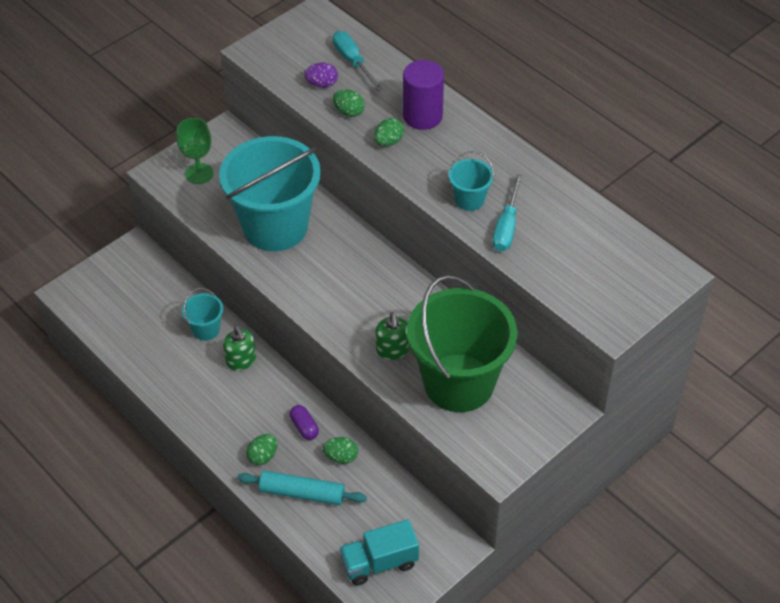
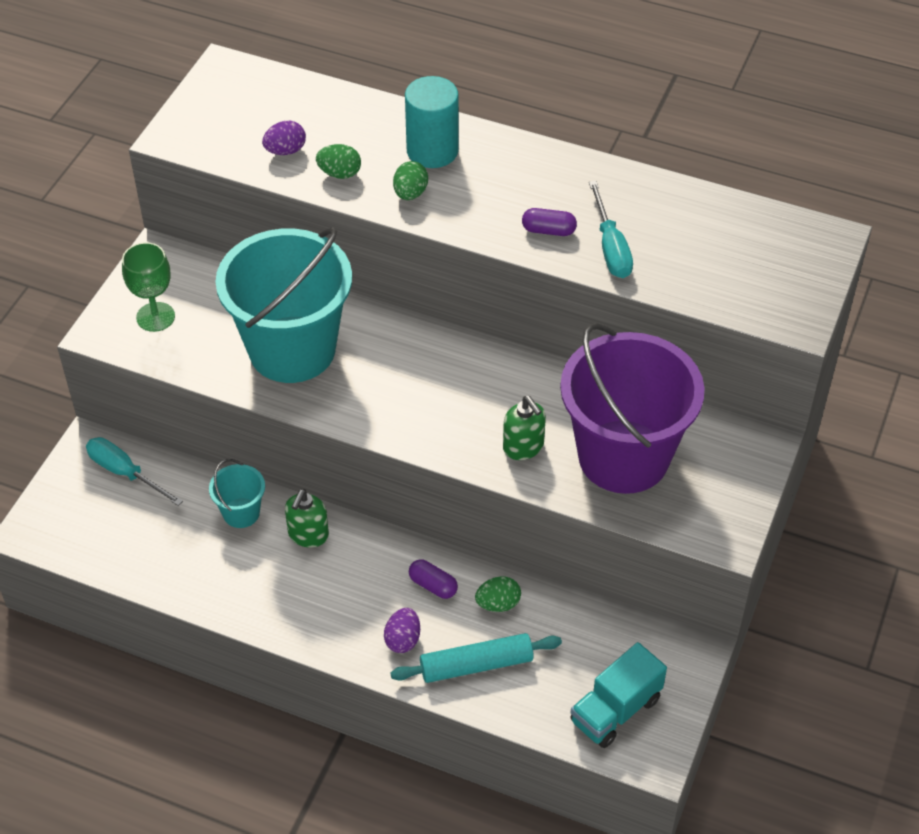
camera: 25 degrees left, 0 degrees up
(241, 361) = (308, 535): green soap dispenser -> green soap dispenser turned 75 degrees clockwise
(263, 456) = (403, 639): green egg -> purple egg
(353, 61) = (307, 112): turquoise screwdriver -> turquoise screwdriver (125, 472)
(422, 116) = (432, 151): purple cylinder -> turquoise cylinder
(458, 383) = (623, 456): green bucket -> purple bucket
(469, 199) = (548, 230): turquoise bucket -> purple capsule

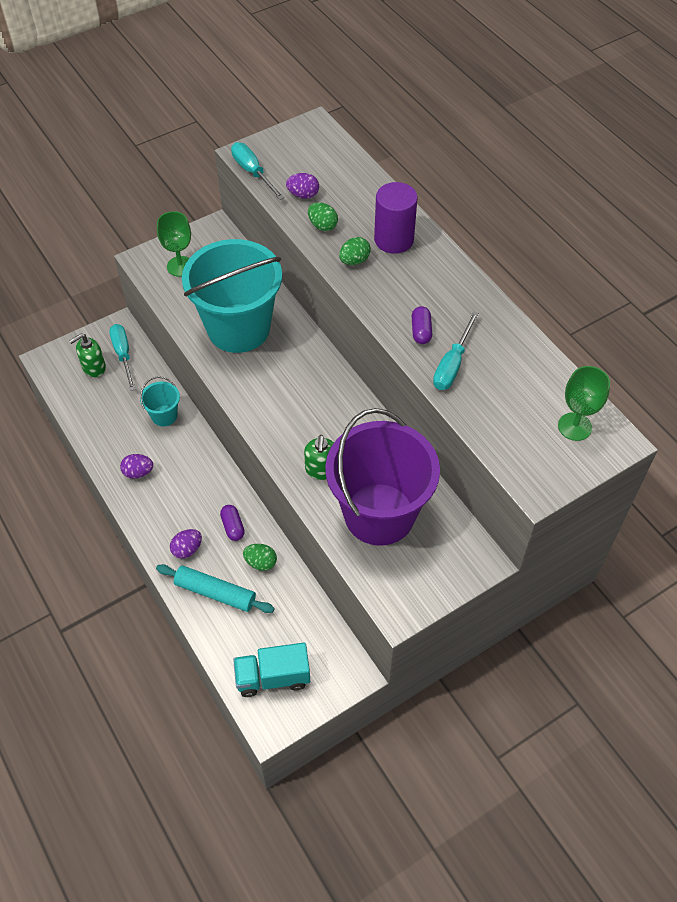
camera: 35 degrees right, 5 degrees up
(201, 153) = (252, 172): none -> turquoise screwdriver
(268, 592) = (138, 472): none -> purple egg
(308, 535) = (189, 451): green soap dispenser -> green soap dispenser (94, 367)
(432, 151) = (394, 239): turquoise cylinder -> purple cylinder
(548, 230) = (421, 331): purple capsule -> purple capsule turned 45 degrees clockwise
(780, 245) = (574, 426): none -> green goblet

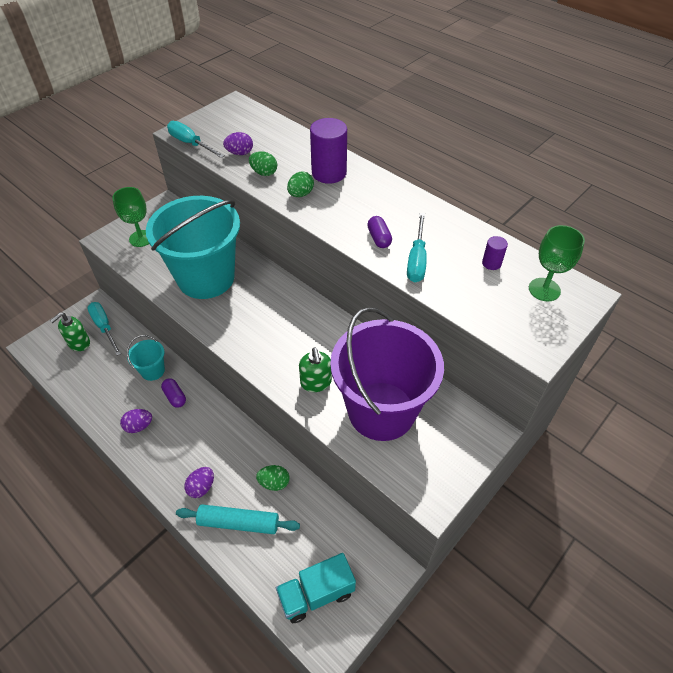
camera: 15 degrees left, 5 degrees down
(233, 527) = (239, 455): purple capsule -> purple capsule (175, 397)
(531, 385) = (491, 263): none -> purple cylinder

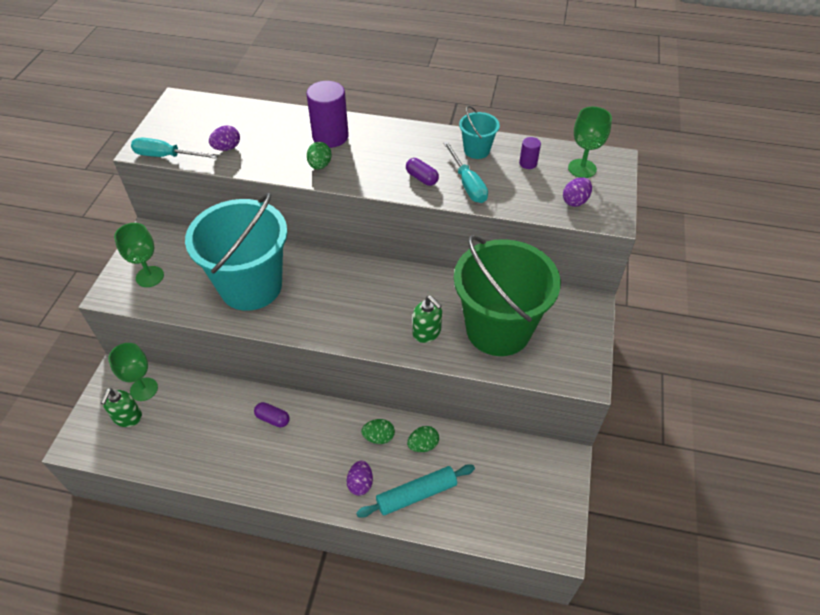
camera: 30 degrees left, 0 degrees up
(104, 327) = (144, 389): turquoise screwdriver -> green goblet
(139, 426) = (257, 463): purple egg -> purple egg (575, 201)
(153, 371) = (231, 406): turquoise bucket -> turquoise bucket (476, 150)
(264, 173) = (267, 158): green egg -> green egg (379, 437)
(316, 594) = (522, 513): turquoise truck -> none
(381, 411) = (498, 329): purple bucket -> green bucket

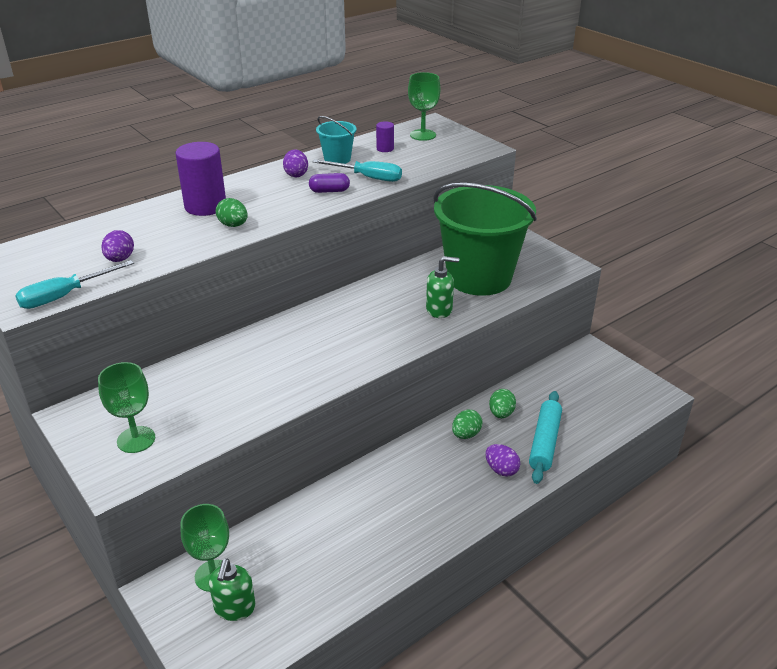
camera: 50 degrees left, 15 degrees down
(127, 417) = (234, 608): green soap dispenser -> green soap dispenser turned 45 degrees clockwise
(251, 286) = (253, 378): turquoise bucket -> none
(273, 419) = (370, 492): purple capsule -> none
(575, 201) = (450, 151): purple egg -> purple egg (296, 174)

